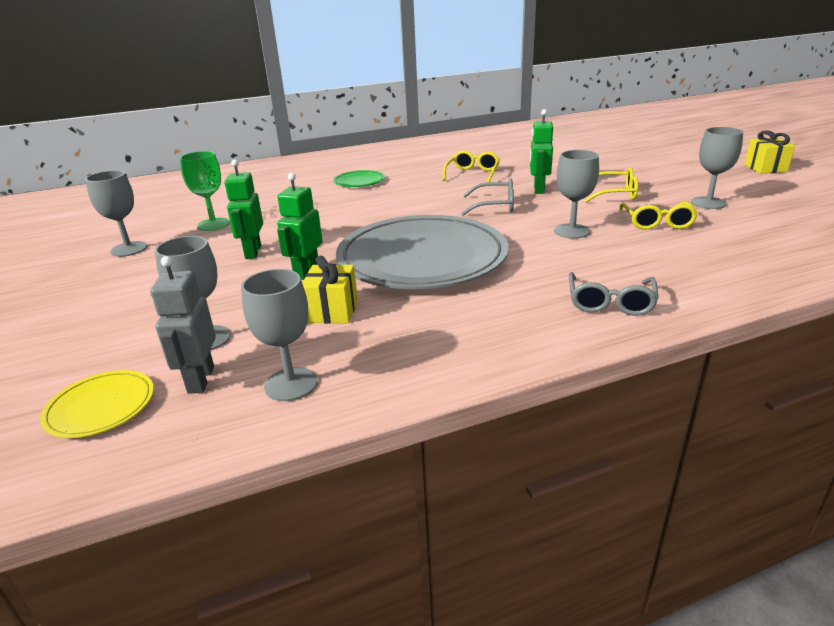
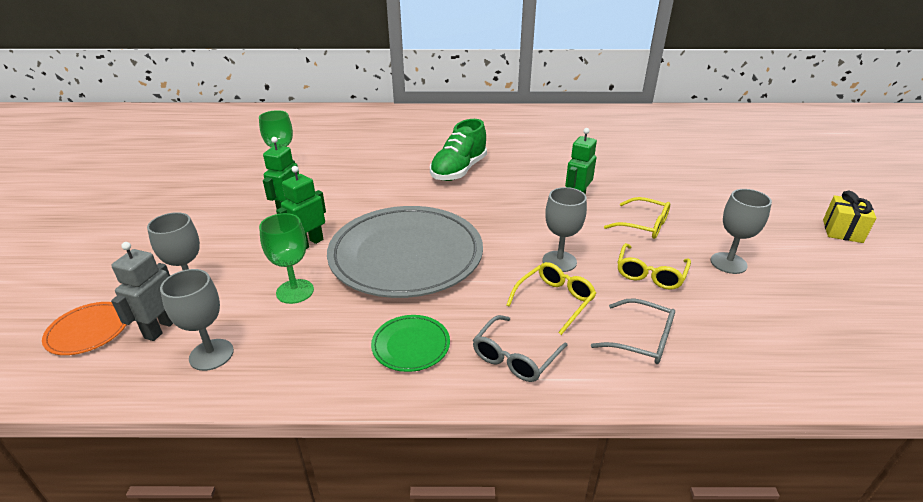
camera: 20 degrees right, 5 degrees up
(101, 407) = (88, 331): yellow plate -> orange plate
(129, 249) = (211, 182): grey goblet -> none
(332, 311) = (295, 291): yellow gift -> green goblet
(359, 181) = (430, 150): green plate -> green plate (411, 345)
(405, 190) = (459, 170): none -> green shoe
(472, 174) = (534, 164): yellow glasses -> yellow glasses (554, 301)
(495, 206) = (519, 210): grey glasses -> grey glasses (642, 340)

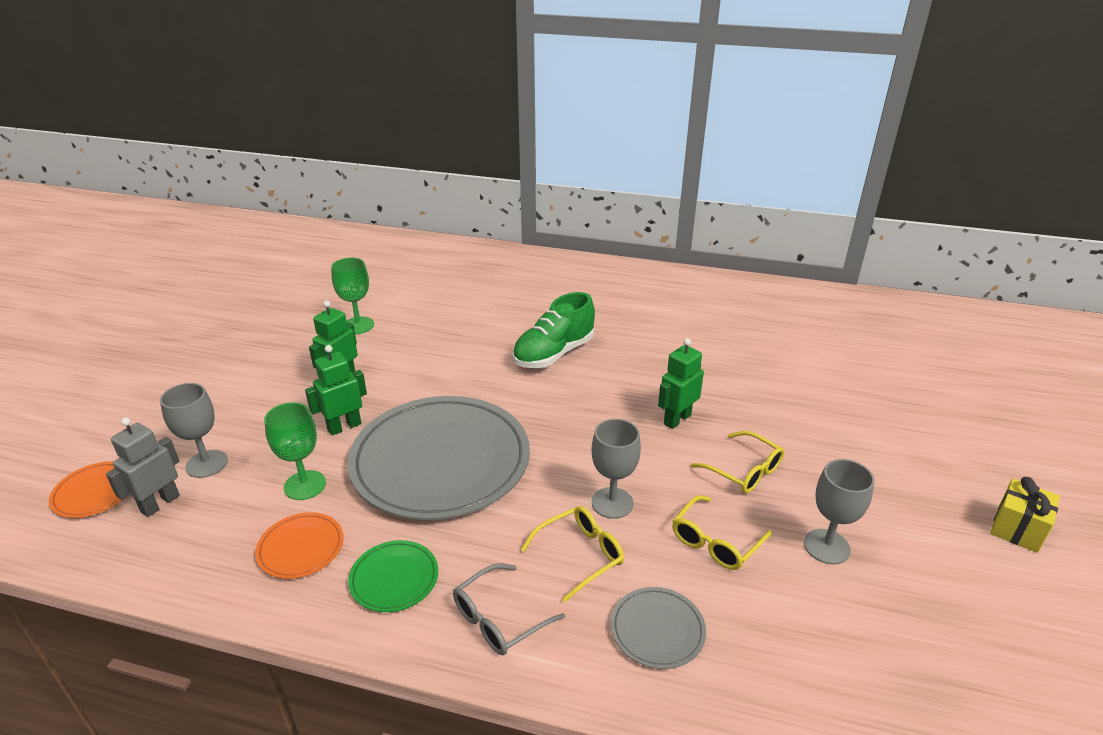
camera: 15 degrees right, 0 degrees up
(211, 354) = (194, 545): grey goblet -> none
(315, 338) = (301, 548): none -> orange plate
(642, 340) = (657, 630): grey glasses -> grey plate

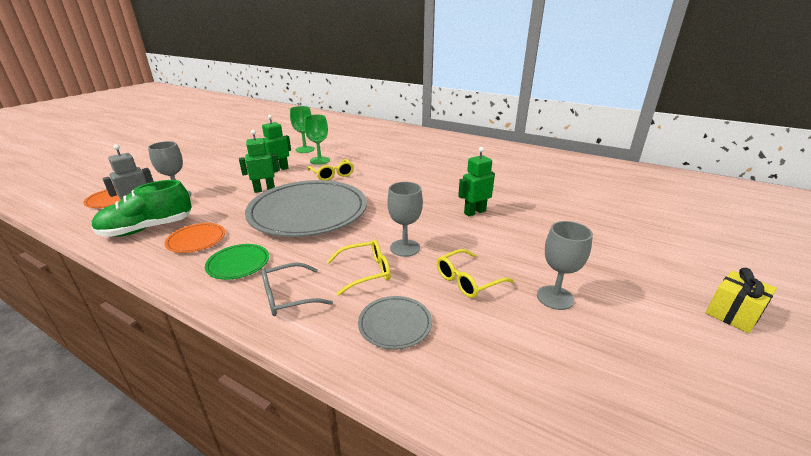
camera: 15 degrees right, 5 degrees down
(305, 485) = (222, 212): green goblet -> green goblet (320, 160)
(554, 354) = (411, 173): green shoe -> green shoe (147, 229)
(744, 471) = (509, 245): yellow glasses -> yellow glasses (332, 175)

